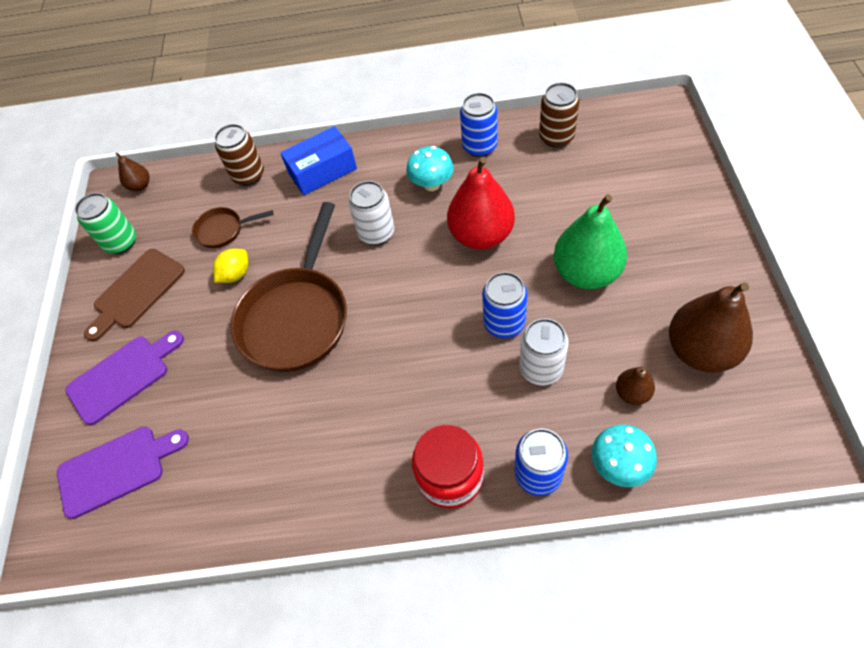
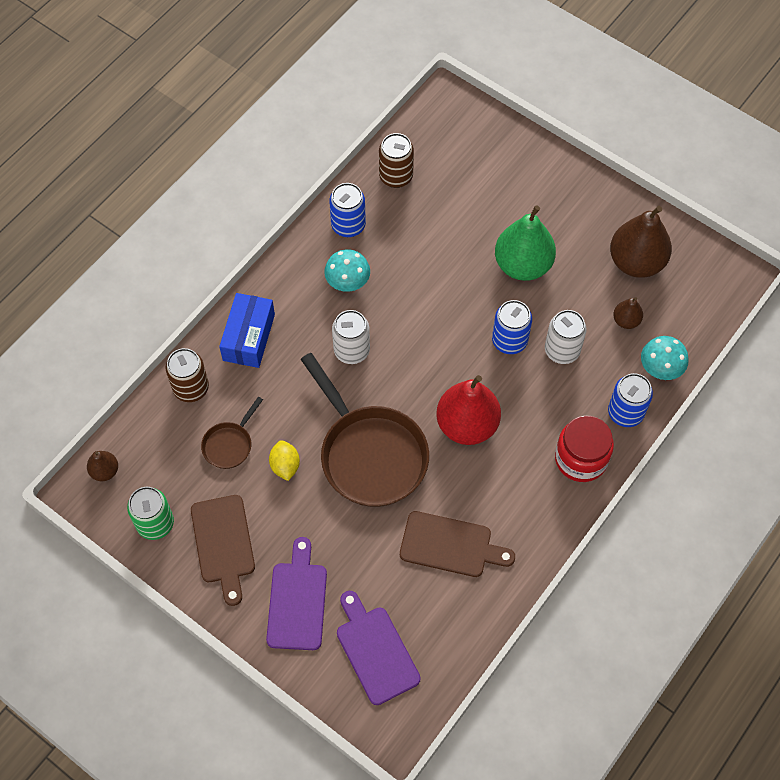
camera: 55 degrees left, 5 degrees up
(116, 469) = (375, 651): purple cutting board -> purple cutting board turned 45 degrees counterclockwise
(264, 442) = (450, 545): none -> brown cutting board
(481, 235) = (427, 293): red pear -> red pear (467, 425)

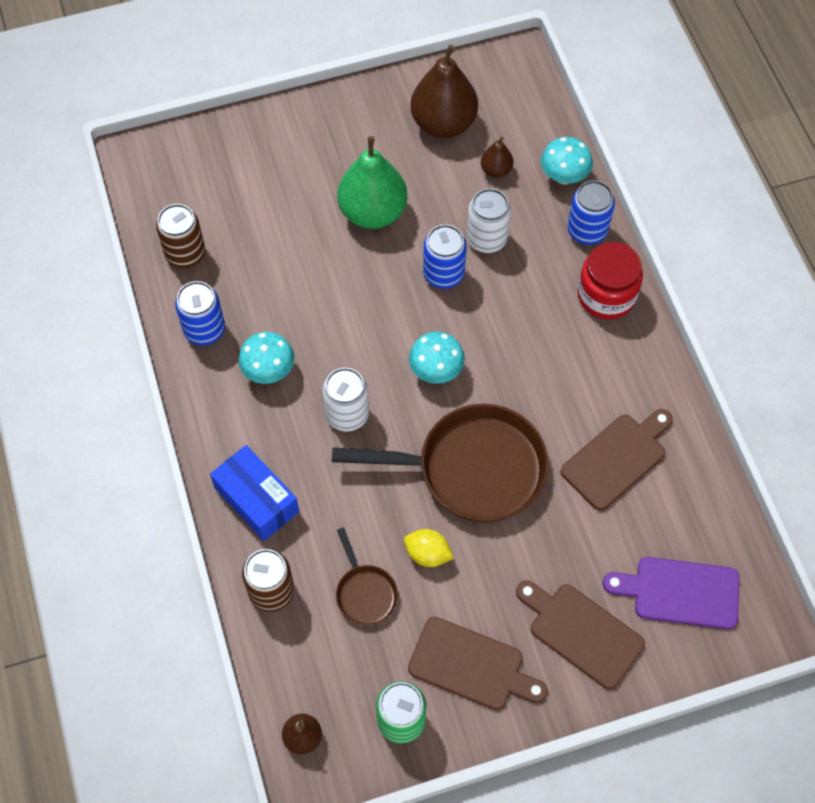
camera: 55 degrees left, 0 degrees up
(297, 601) = (581, 632): purple cutting board -> brown cutting board
(428, 384) = (436, 370): none -> turquoise mushroom
(467, 425) = (504, 365): red pear -> none

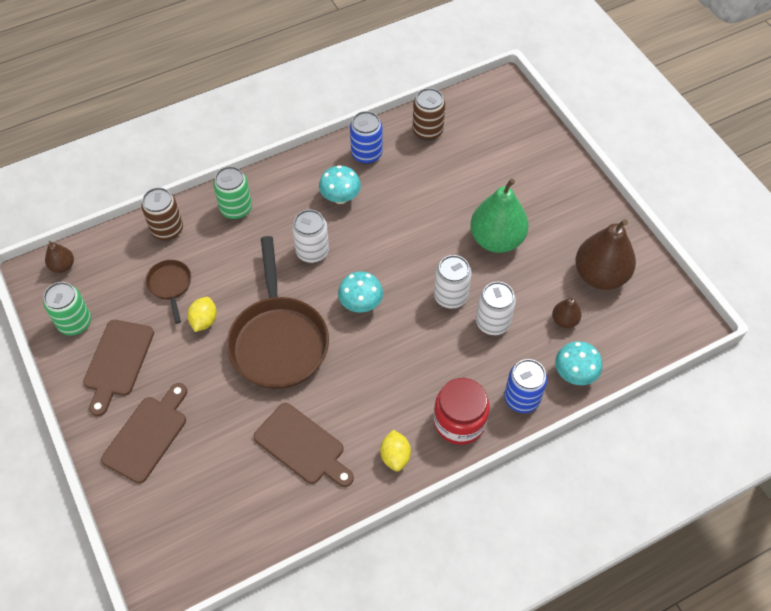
camera: 80 degrees right, 5 degrees down
(256, 500) = (236, 209): blue box -> green can
(365, 593) = (170, 285): brown pan -> brown pan turned 105 degrees clockwise
(443, 274) = (450, 296): blue can -> white can
(640, 365) = (395, 456): none -> yellow lemon
(680, 592) = (186, 507): purple cutting board -> none

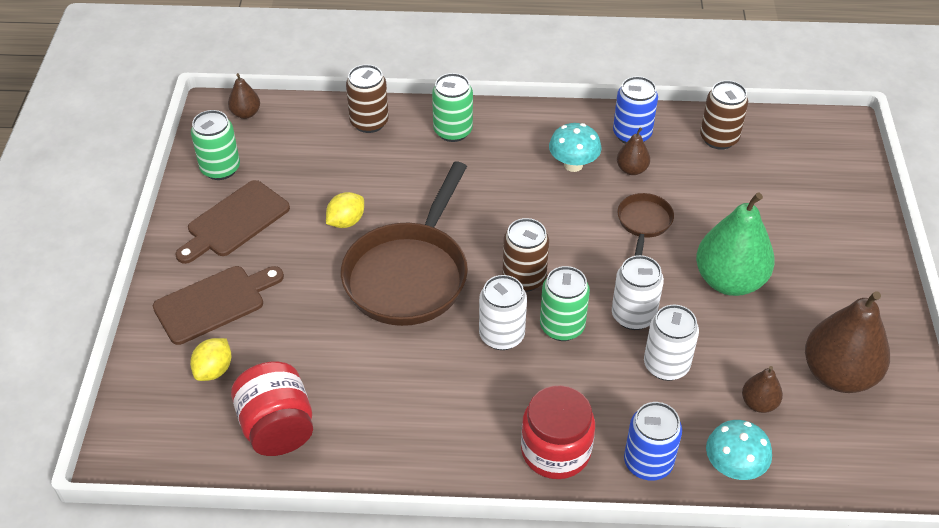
camera: 30 degrees right, 10 degrees down
(170, 285) = (336, 174): brown pan -> brown pan (644, 223)
(261, 506) = (277, 427): none -> red jar
(302, 446) = (362, 389): brown cutting board -> none
(312, 252) = (506, 204): white can -> white can (501, 335)
(361, 304) = (524, 278): turquoise mushroom -> brown can
(383, 183) = (632, 169): none -> brown pear
(395, 456) = (456, 450): yellow lemon -> yellow lemon (214, 370)
(409, 328) = (562, 327): none -> green can

